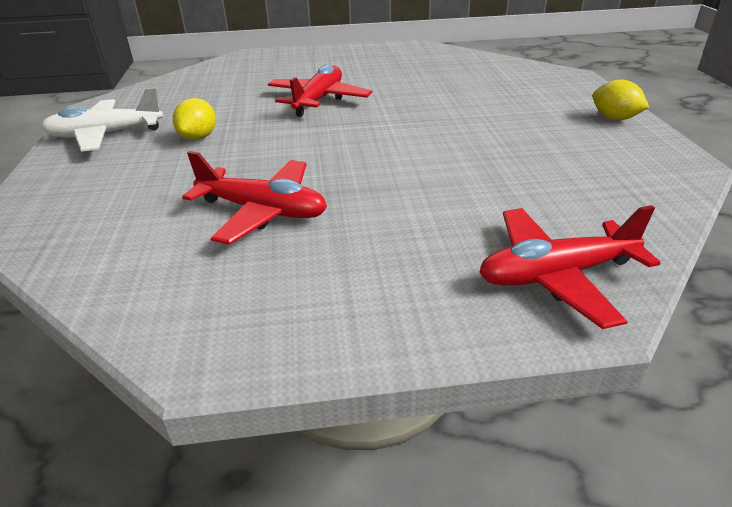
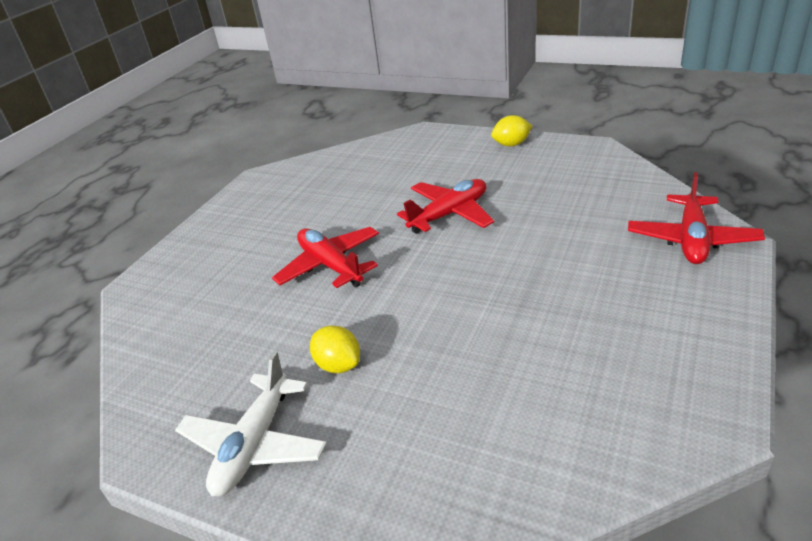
camera: 55 degrees left, 0 degrees up
(263, 211) = (530, 348): red plane -> red plane (449, 214)

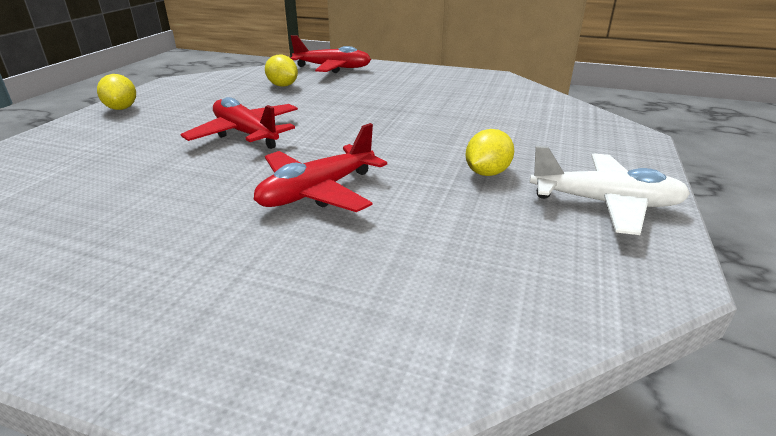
camera: 100 degrees left, 5 degrees down
(598, 212) = (283, 85): none -> yellow lemon

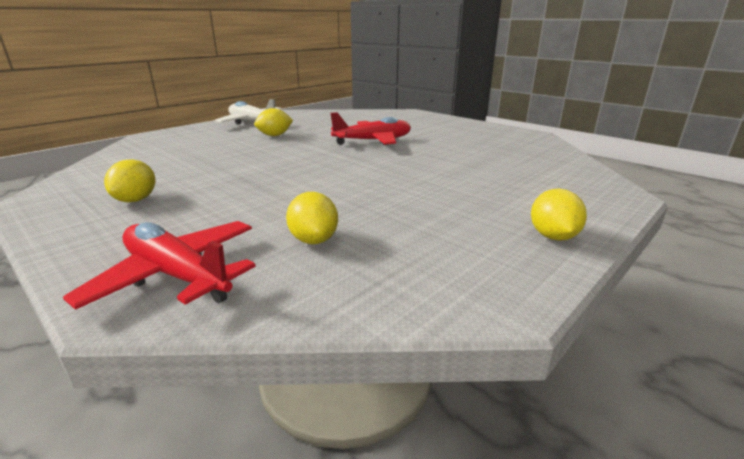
camera: 155 degrees left, 5 degrees down
(245, 134) = (400, 177): red plane -> none
(434, 85) = (136, 200): none -> yellow lemon

